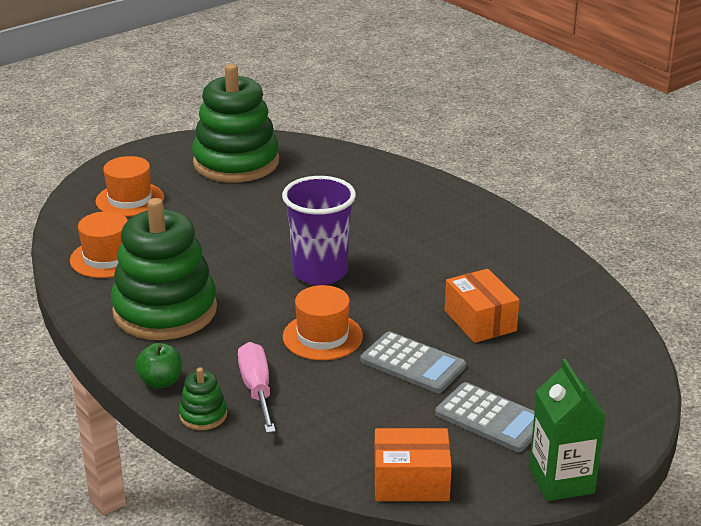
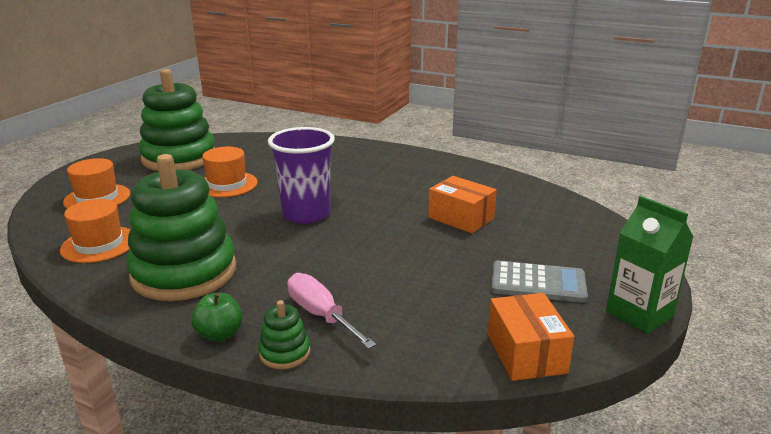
camera: 25 degrees left, 5 degrees down
(322, 336) = (346, 258): orange hat -> orange hat (227, 184)
(411, 481) = (526, 353): orange box -> orange box turned 75 degrees counterclockwise
(413, 363) = (438, 259): grey calculator -> none

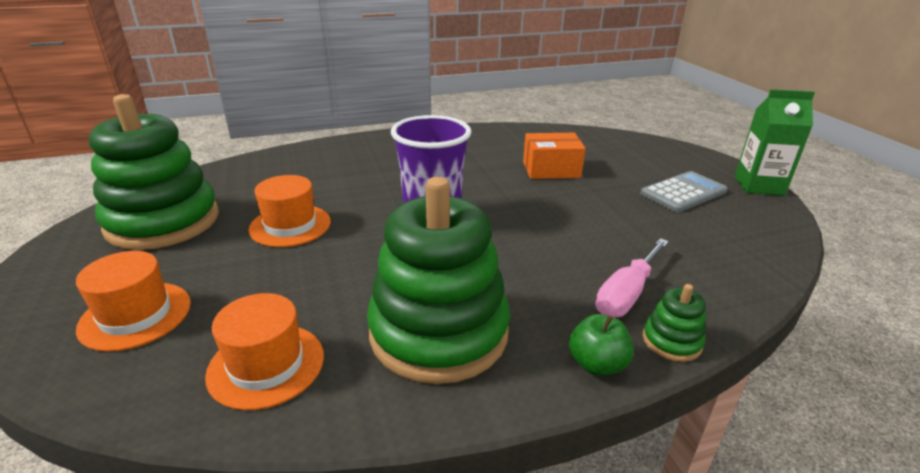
camera: 45 degrees left, 5 degrees up
(321, 315) = (626, 294): pink screwdriver -> pink screwdriver turned 60 degrees counterclockwise
(526, 353) = (772, 241): orange box -> none

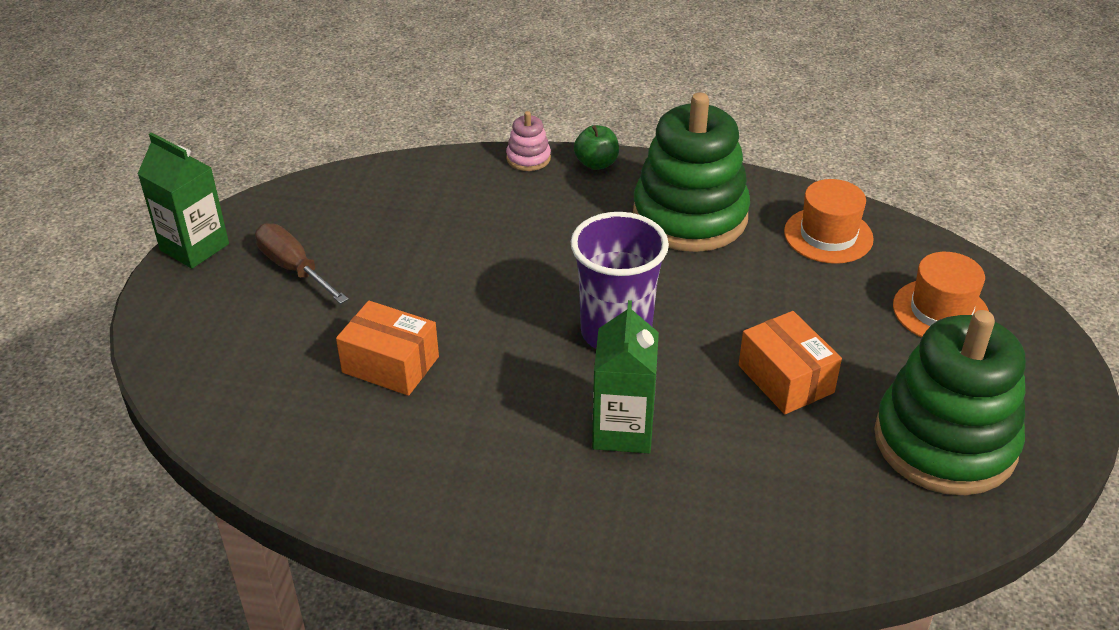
camera: 150 degrees left, 10 degrees up
(290, 225) = (785, 379): orange hat -> orange box
(390, 177) = (623, 430): none -> green carton
(626, 294) = (515, 195): pink screwdriver -> none
(671, 341) = (528, 158): green stacking toy -> pink stacking toy
(683, 193) = (294, 268): grey calculator -> brown screwdriver

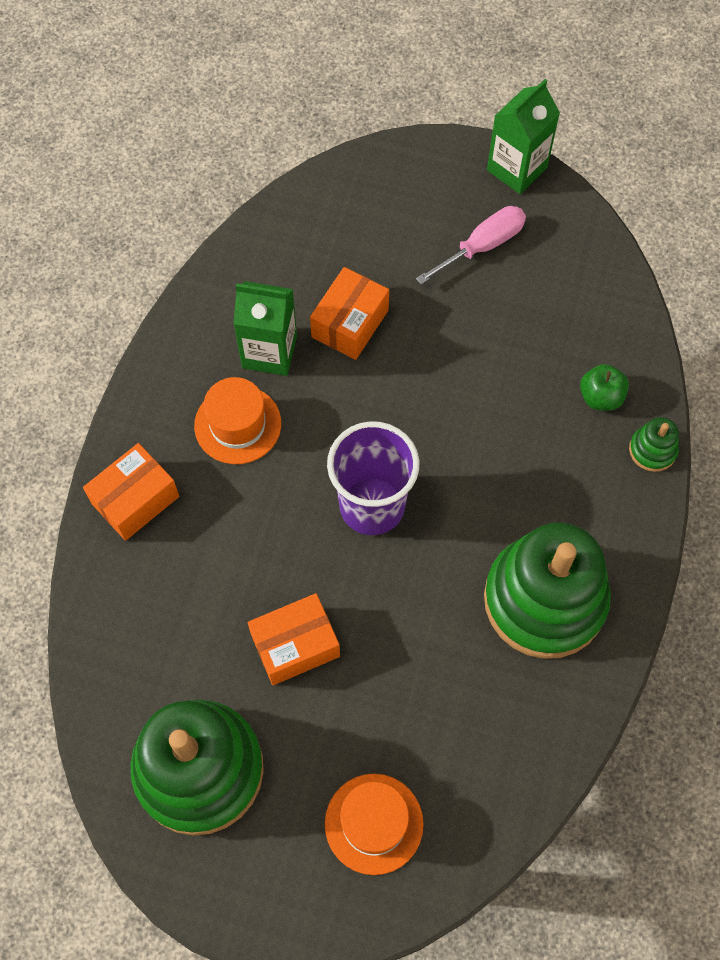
camera: 95 degrees right, 25 degrees up
(294, 268) = (482, 246): brown screwdriver -> pink screwdriver
(528, 158) = (652, 450): pink stacking toy -> green stacking toy
(596, 164) = (642, 517): green apple -> green apple (600, 397)
(623, 430) = (251, 497): green carton -> green carton (269, 352)
(645, 539) = (135, 500): none -> orange box
(828, 235) = (505, 738): orange hat -> orange hat (237, 424)

